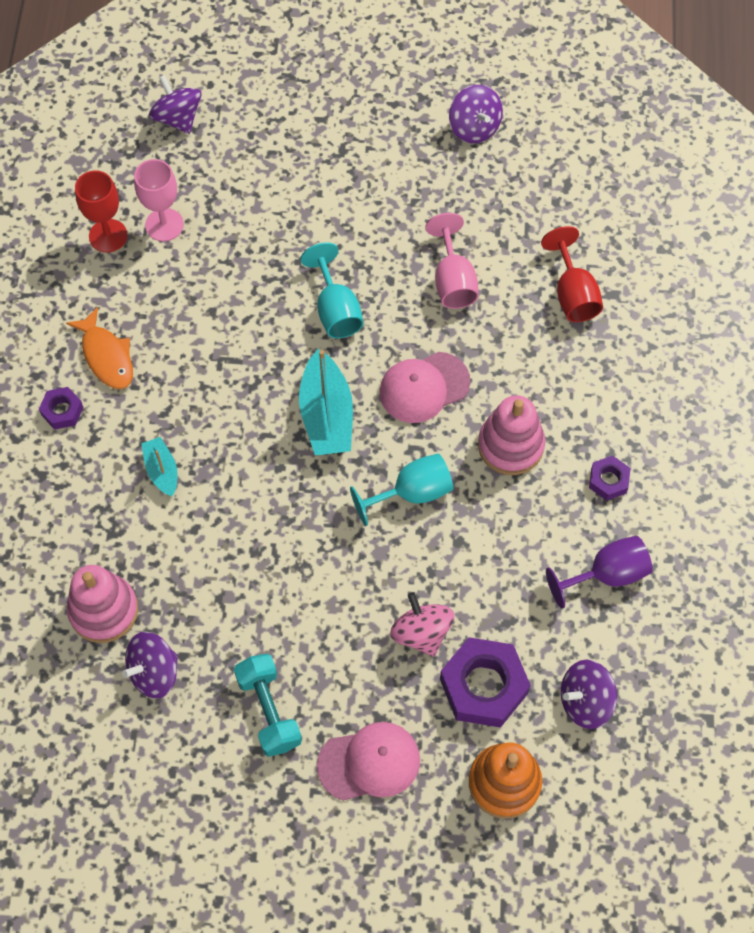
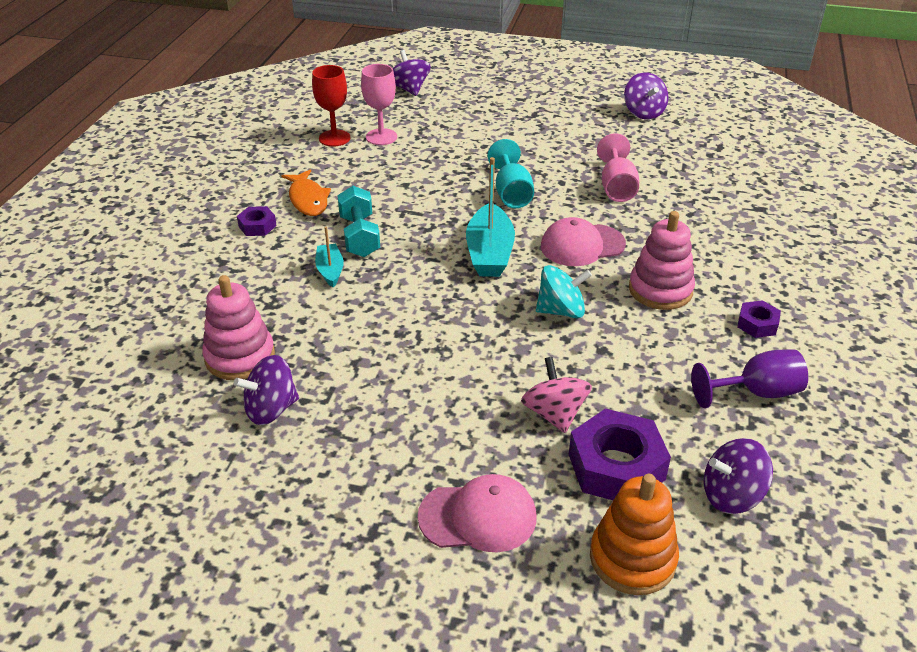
camera: 10 degrees right, 25 degrees down
(269, 710) = (379, 456): turquoise dumbbell -> turquoise dumbbell (359, 236)
(412, 493) = (561, 311): turquoise goblet -> turquoise spinning top
(573, 294) = (723, 205): red goblet -> none

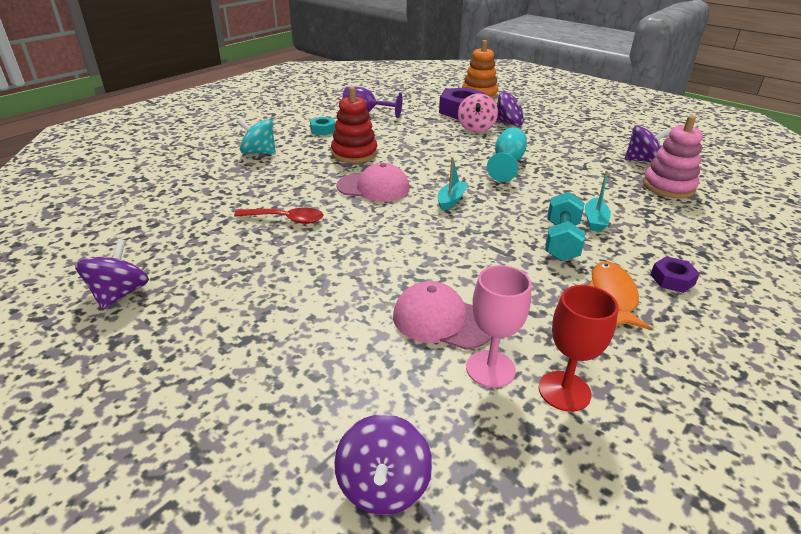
camera: 155 degrees left, 5 degrees down
(478, 517) = (537, 113): pink cap -> pink cap (442, 320)
(489, 253) = (451, 200): turquoise boat -> turquoise boat, size x0.56
(511, 194) = (388, 241): turquoise goblet -> turquoise goblet (507, 163)
(561, 311) = (430, 159): turquoise spinning top -> turquoise spinning top (259, 153)
(616, 187) = (286, 219): pink goblet -> red spoon
(660, 290) = (354, 154): pink stacking toy -> red stacking toy
(731, 495) = (421, 97): purple spinning top -> purple spinning top (509, 123)
(757, 324) = (323, 130): purple nut -> turquoise nut

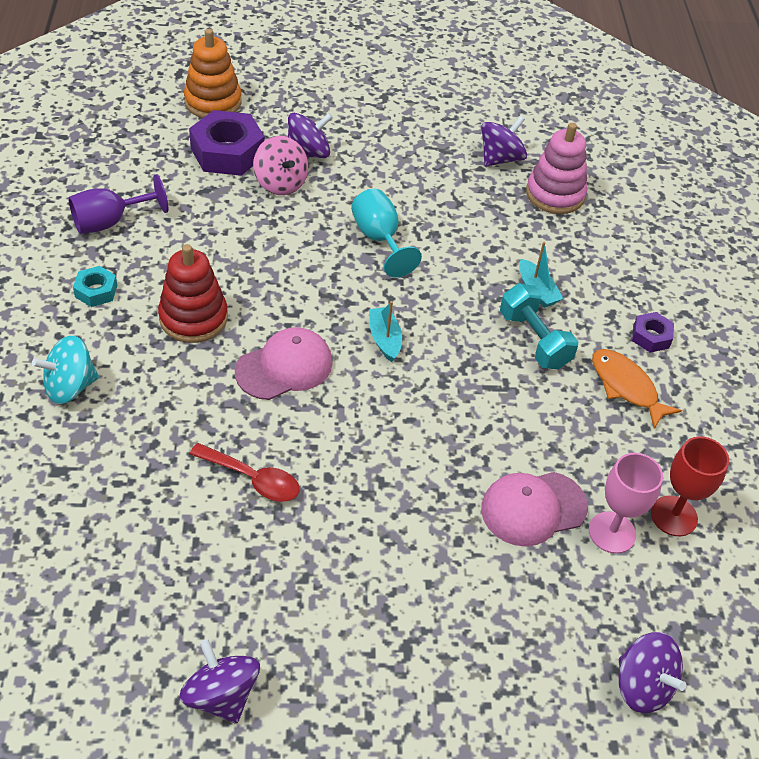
camera: 45 degrees left, 15 degrees up
(286, 219) = (253, 479): red spoon -> red spoon turned 60 degrees clockwise

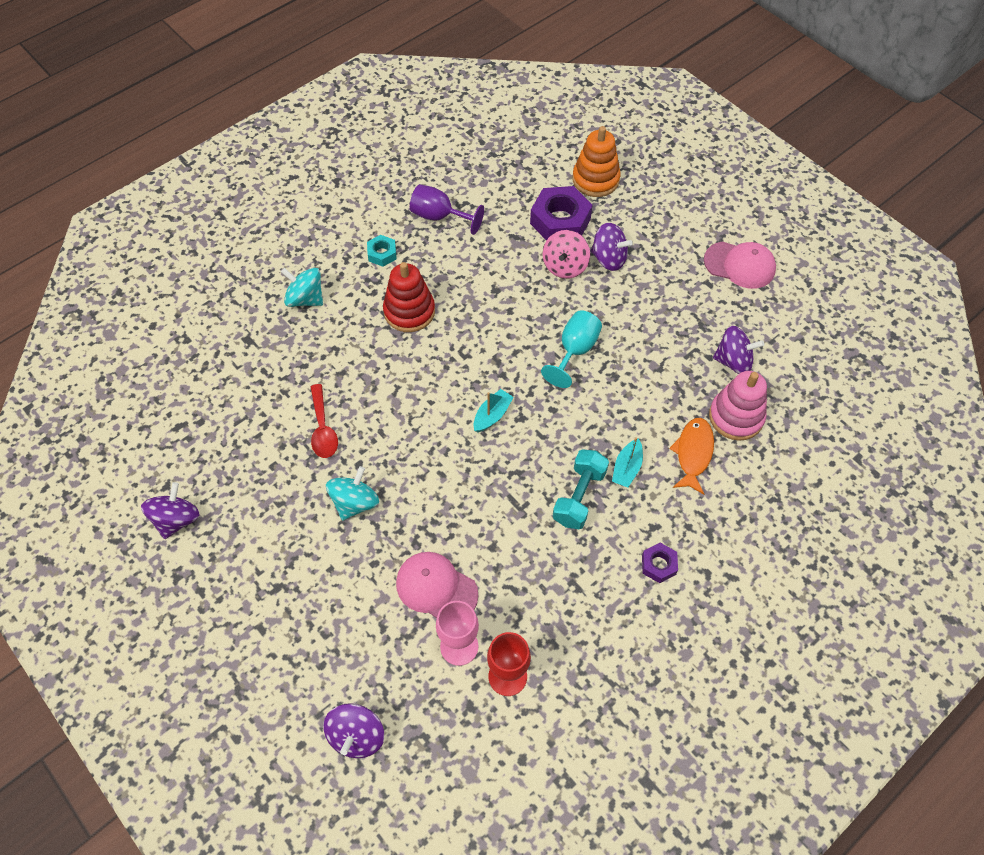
camera: 55 degrees right, 10 degrees up
(284, 367) = (418, 382): pink cap -> pink cap (740, 265)
(371, 510) = (355, 502): none -> turquoise spinning top
(626, 387) = (594, 578): orange fish -> orange fish (693, 453)

